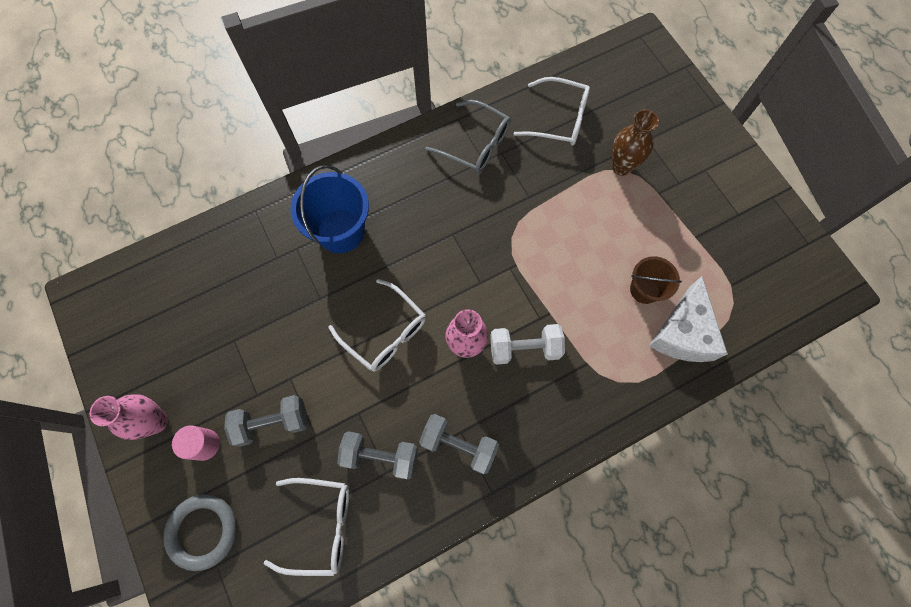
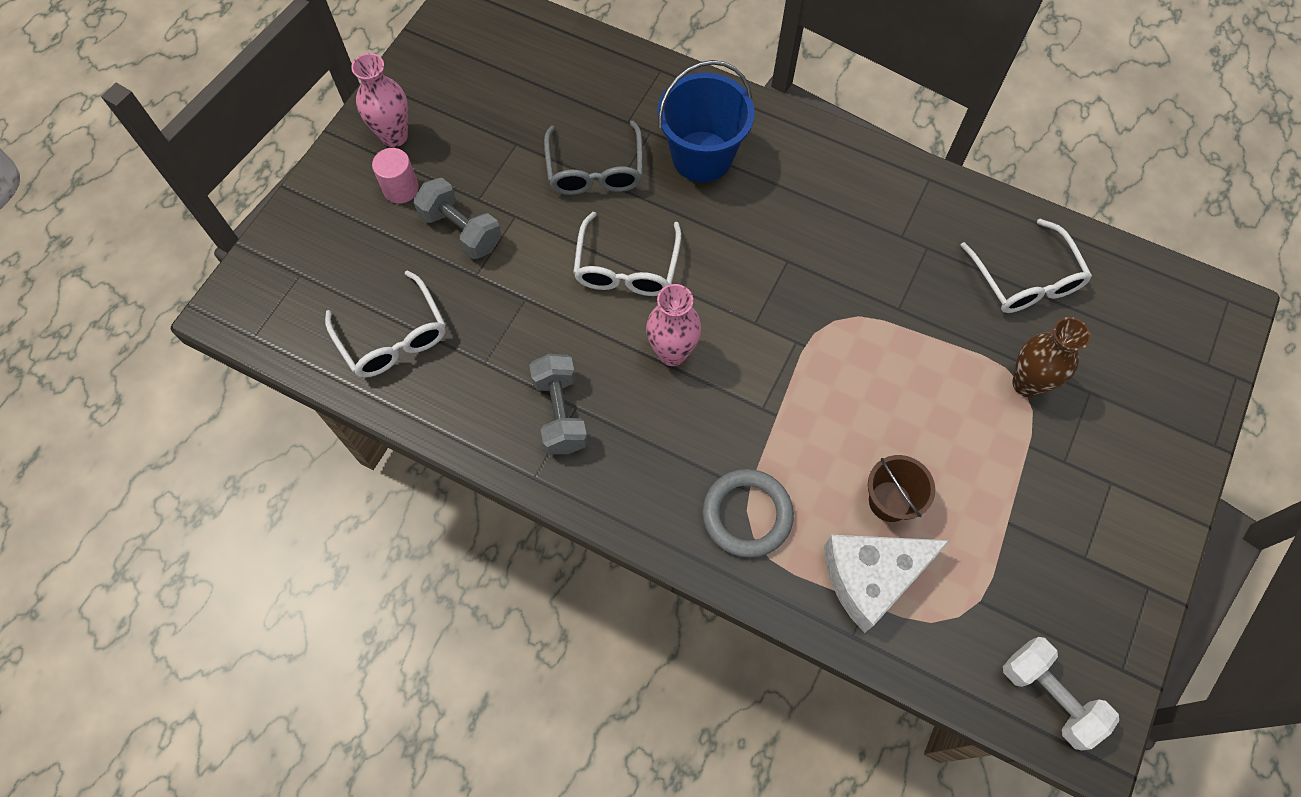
camera: 55 degrees right, 5 degrees down
(203, 531) = (322, 242): grey ring -> grey ring (747, 515)
(380, 456) = (497, 346): grey dumbbell -> none
(475, 144) = (914, 215): grey glasses -> grey glasses (595, 170)
(524, 348) = (715, 413): white dumbbell -> white dumbbell (1049, 695)

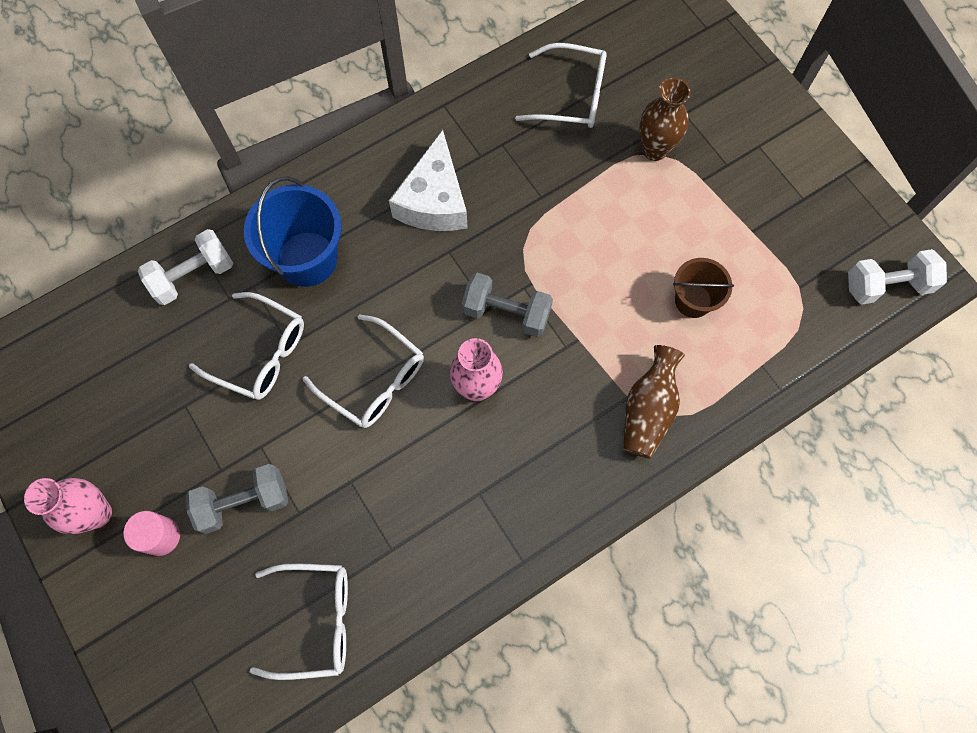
camera: 60 degrees left, 5 degrees up
(560, 413) = (477, 509): grey dumbbell -> grey dumbbell (506, 313)
(595, 170) = (260, 353): grey glasses -> white glasses
(630, 85) = (193, 276): none -> white dumbbell
(747, 515) = (648, 410): grey ring -> brown vase
(872, 577) = (744, 349): white cheese -> white cheese (434, 200)

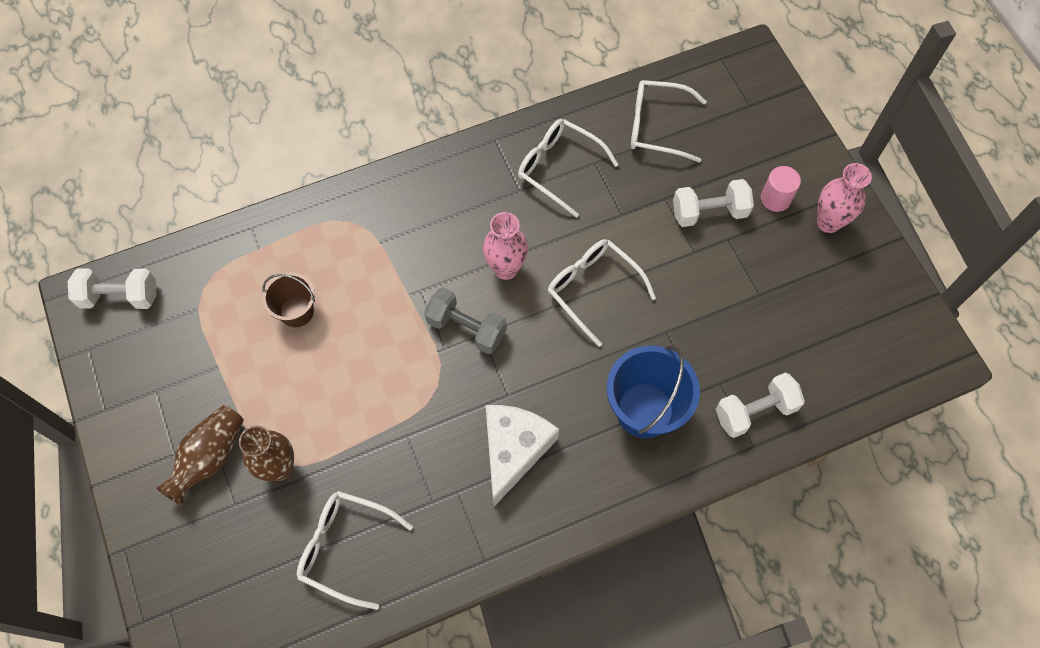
camera: 170 degrees left, 5 degrees down
(244, 502) = (709, 212): grey dumbbell -> white dumbbell
(260, 353) = (692, 328): white glasses -> white glasses (559, 168)
(648, 410) = (366, 228): brown vase -> brown vase (209, 457)

